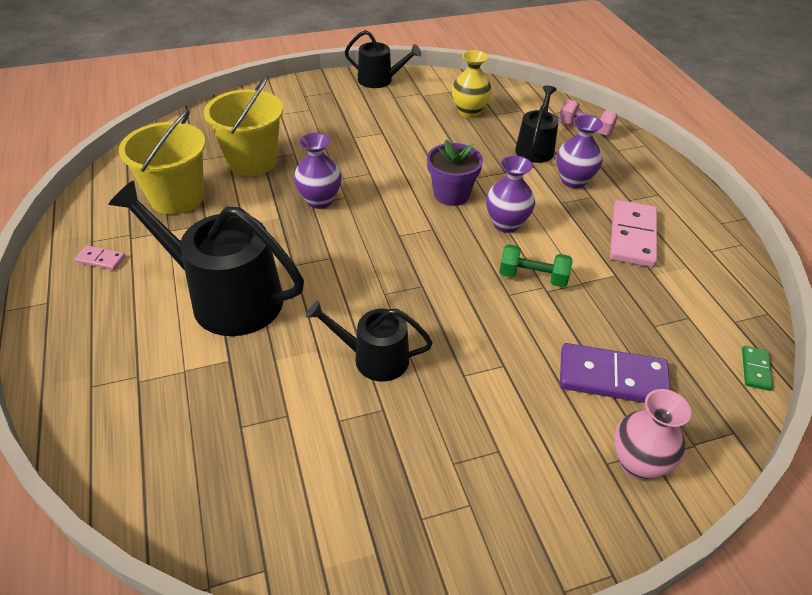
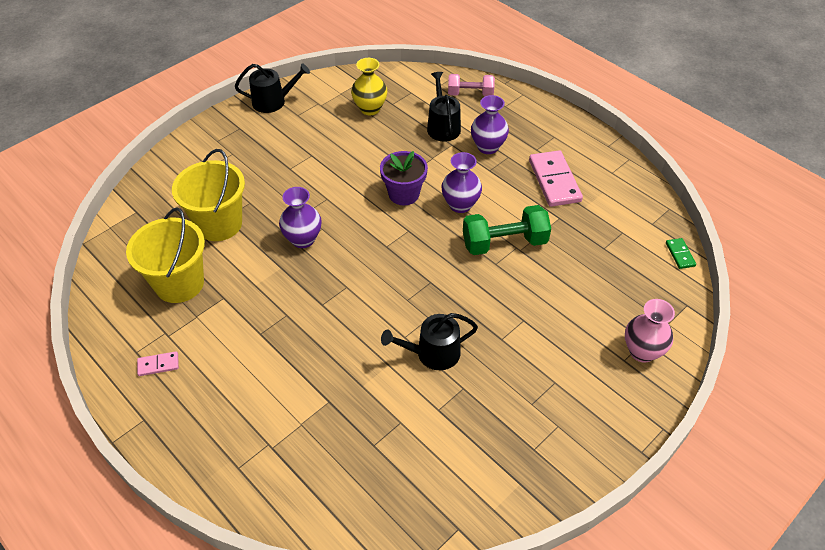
camera: 25 degrees left, 5 degrees up
(227, 298) = (289, 353): black watering can -> none
(532, 277) = (504, 243): green dumbbell -> green dumbbell, size x1.50
(612, 377) = (597, 298): purple domino -> none

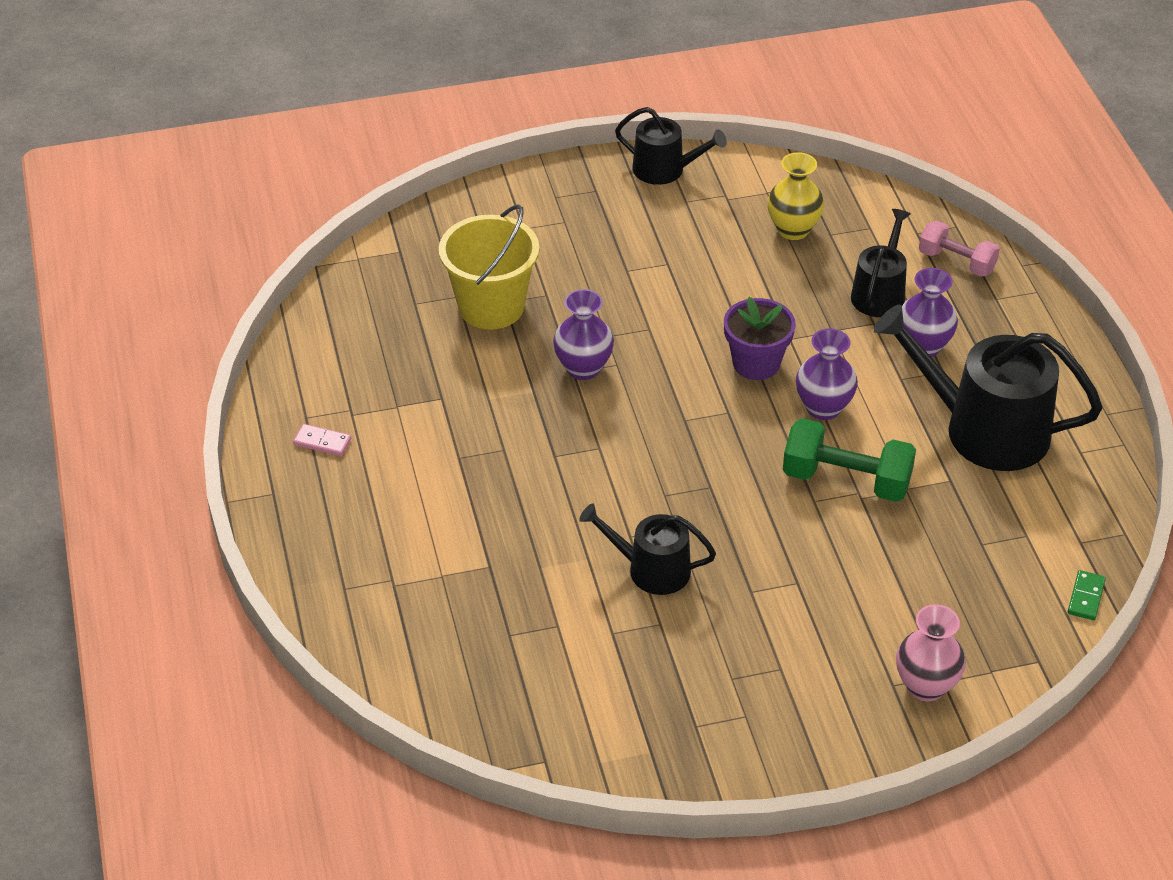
camera: 30 degrees right, 5 degrees down
(179, 283) = (400, 360): yellow bucket -> none
(554, 181) = (984, 429): pink domino -> black watering can

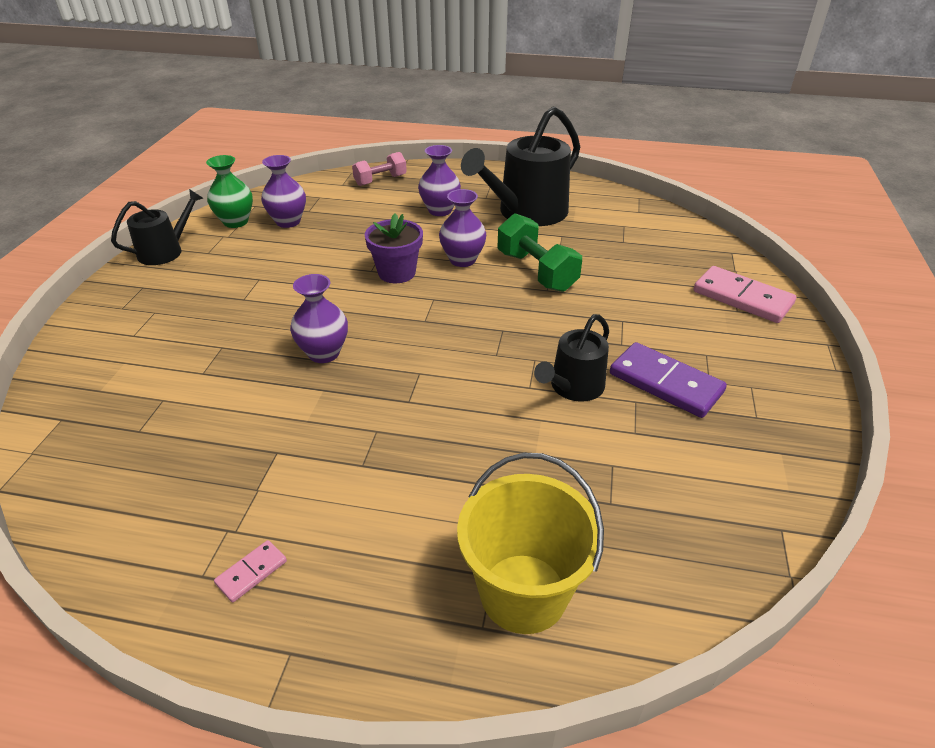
camera: 65 degrees left, 5 degrees down
(491, 307) = (199, 382): yellow bucket -> yellow bucket (523, 593)
(704, 642) = (665, 383): none -> purple domino
(760, 189) = (236, 222): none -> green vase
(793, 229) = (288, 221): yellow vase -> purple vase
(846, 480) = (536, 271): green dumbbell -> green dumbbell turned 75 degrees counterclockwise
(879, 293) = (379, 210): black watering can -> none
(926, 686) = (742, 298): pink vase -> pink domino
(1085, 597) = (684, 223): green domino -> none

